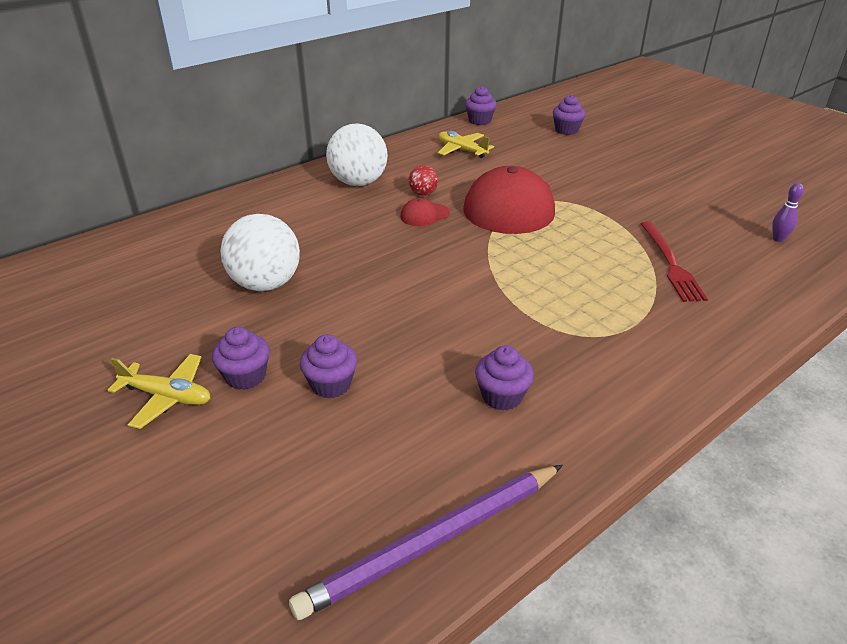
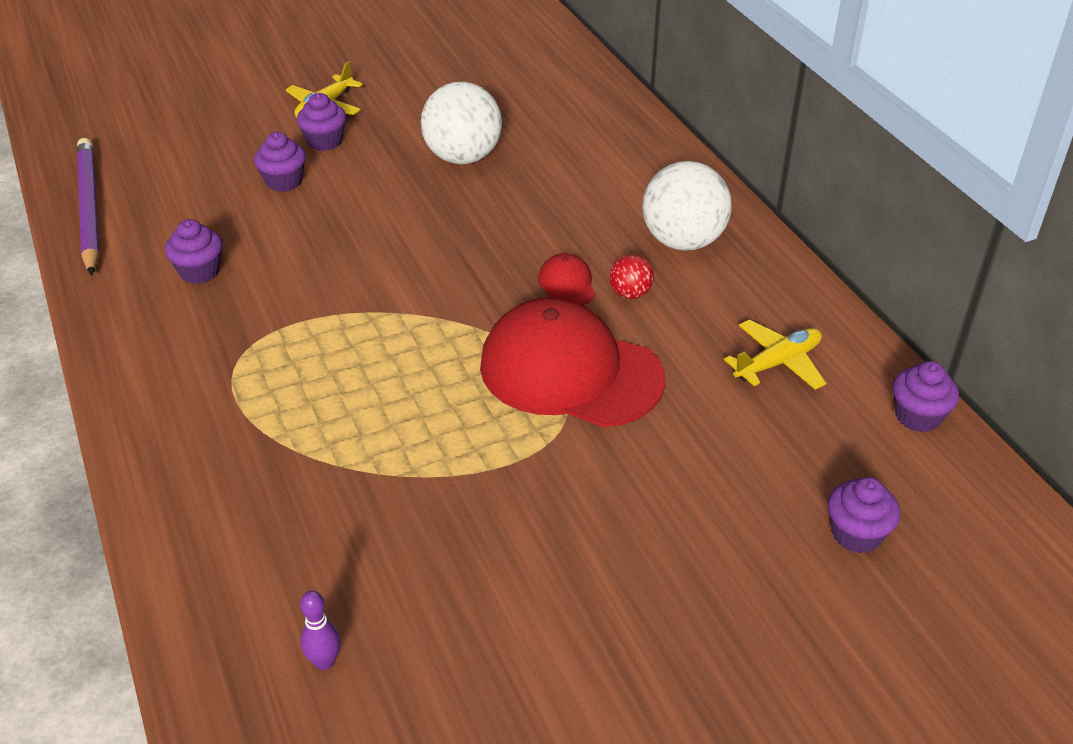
camera: 105 degrees right, 5 degrees up
(670, 263) = (332, 486): red fork -> none

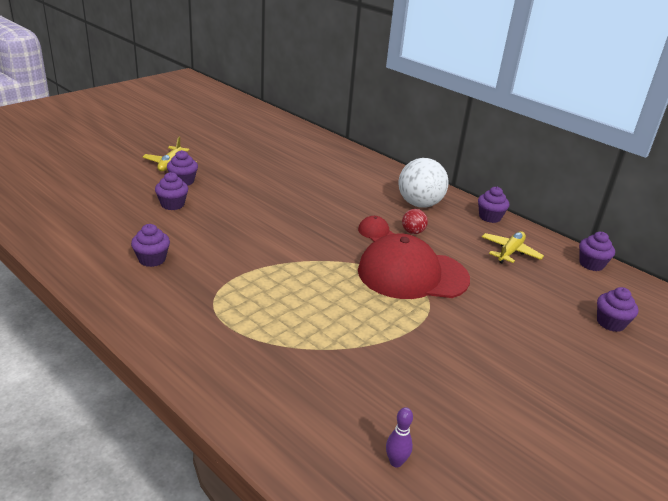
camera: 25 degrees left, 10 degrees down
(89, 208) = (48, 235): purple pencil -> none
(463, 157) = (271, 180): white ball -> none
(795, 288) = (490, 217): none -> purple cupcake

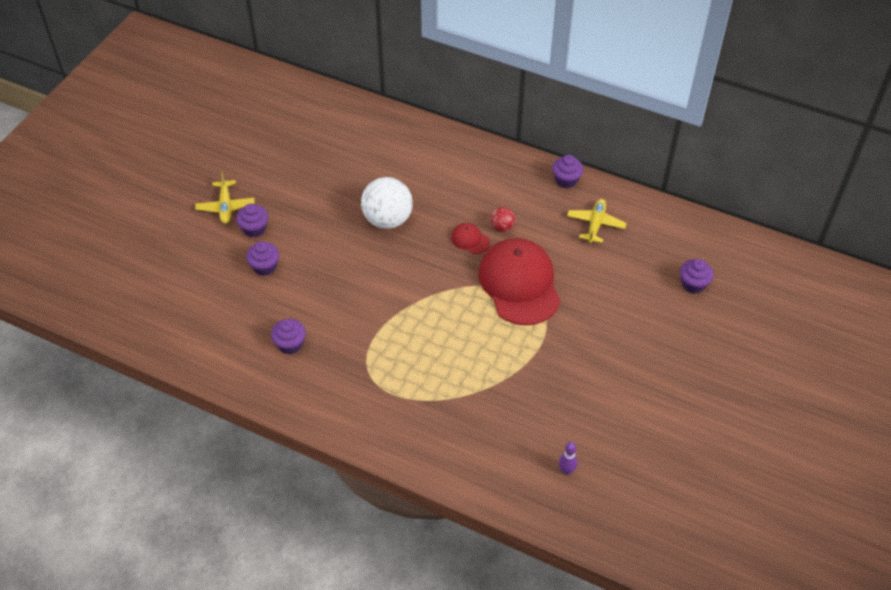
camera: 15 degrees left, 20 degrees up
(412, 274) = (519, 284): red cap -> red cap turned 90 degrees clockwise
(419, 204) = (495, 183): white ball -> white ball (387, 219)
(591, 264) = (668, 216): purple cupcake -> none

